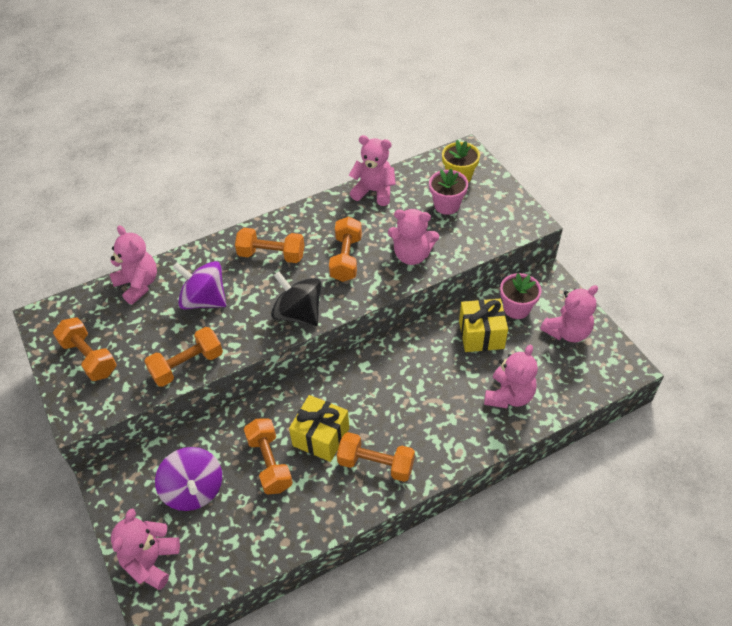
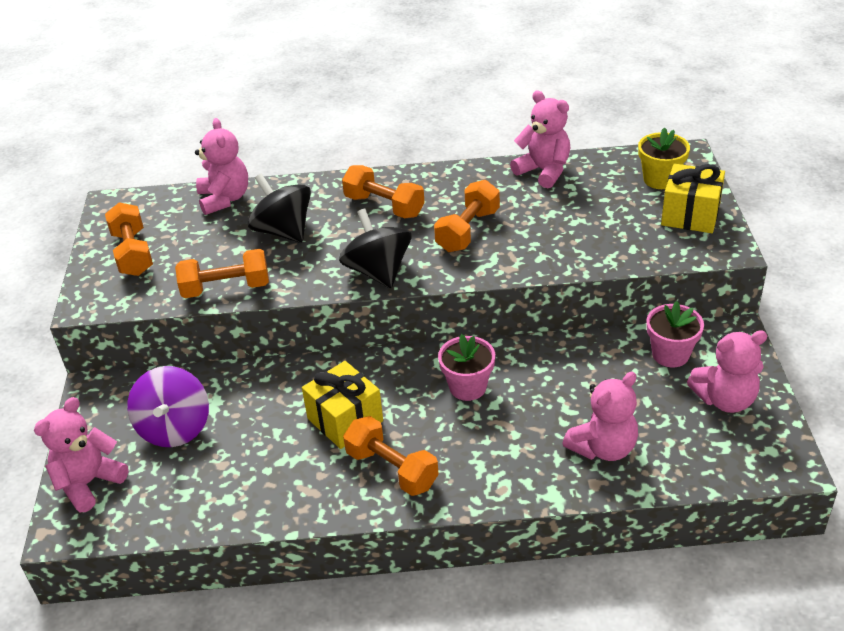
camera: 25 degrees right, 10 degrees down
(204, 300) = (283, 231): purple spinning top -> black spinning top
(270, 463) = (271, 428): orange dumbbell -> none
(412, 255) = (549, 247): pink teddy bear -> none
(447, 205) = (626, 205): pink flower pot -> pink flower pot (467, 387)
(481, 335) = (606, 370): yellow gift -> yellow gift (690, 215)

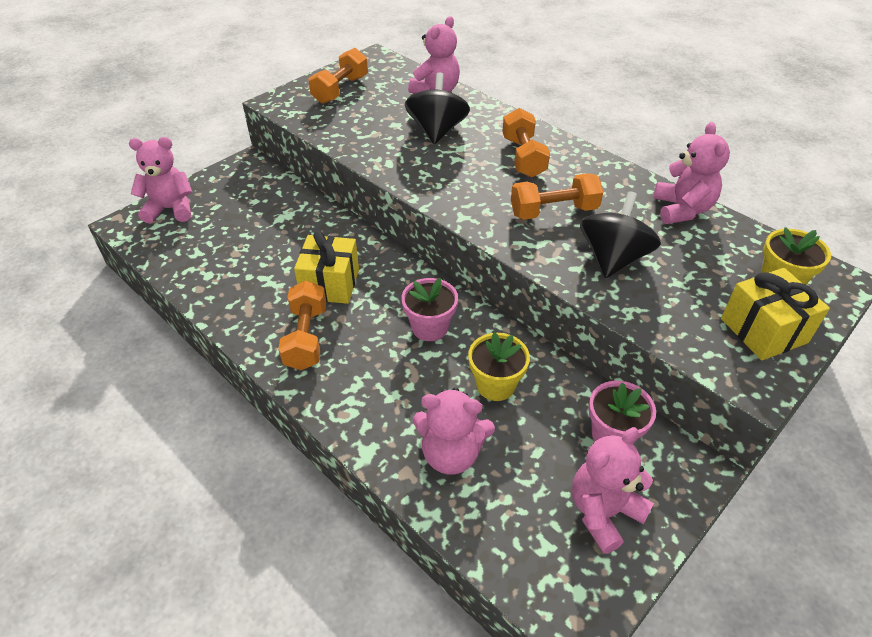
camera: 45 degrees right, 5 degrees up
(175, 428) = (247, 213): purple spinning top -> none
(226, 288) = (352, 142): orange dumbbell -> none
(378, 271) = (450, 195): black spinning top -> black spinning top (613, 258)
(565, 385) = (495, 385): none -> yellow flower pot
(725, 399) = (603, 512): pink teddy bear -> pink teddy bear turned 105 degrees clockwise

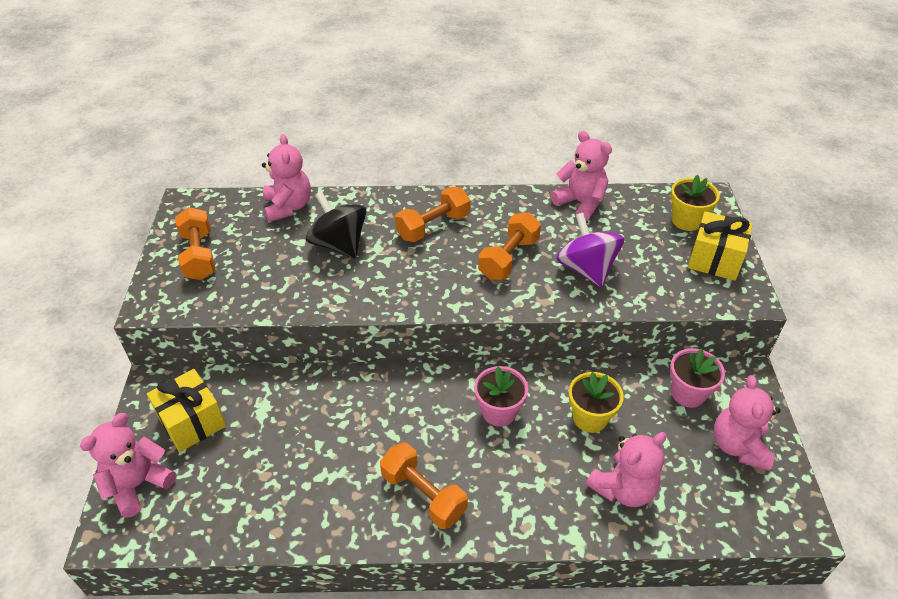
camera: 45 degrees left, 0 degrees up
(330, 284) = (383, 437): yellow gift -> yellow gift (192, 422)
(523, 157) = (433, 226): orange dumbbell -> orange dumbbell turned 75 degrees counterclockwise
(613, 258) = (586, 269): black spinning top -> purple spinning top

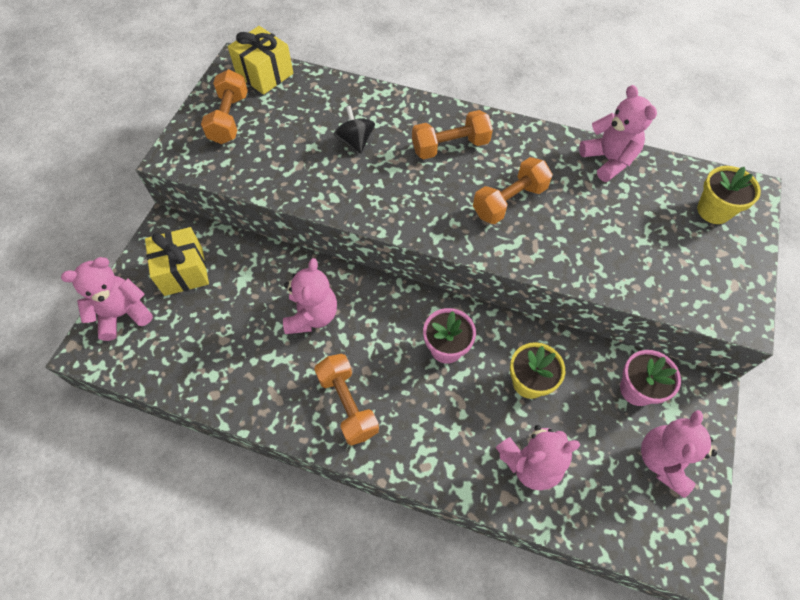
camera: 20 degrees right, 15 degrees up
(288, 207) = (325, 89): pink teddy bear -> pink teddy bear (312, 315)
(339, 244) = (355, 141): black spinning top -> black spinning top, size x0.65
(586, 269) = (582, 235): purple spinning top -> none
(714, 260) = (724, 264): yellow gift -> yellow gift (264, 74)

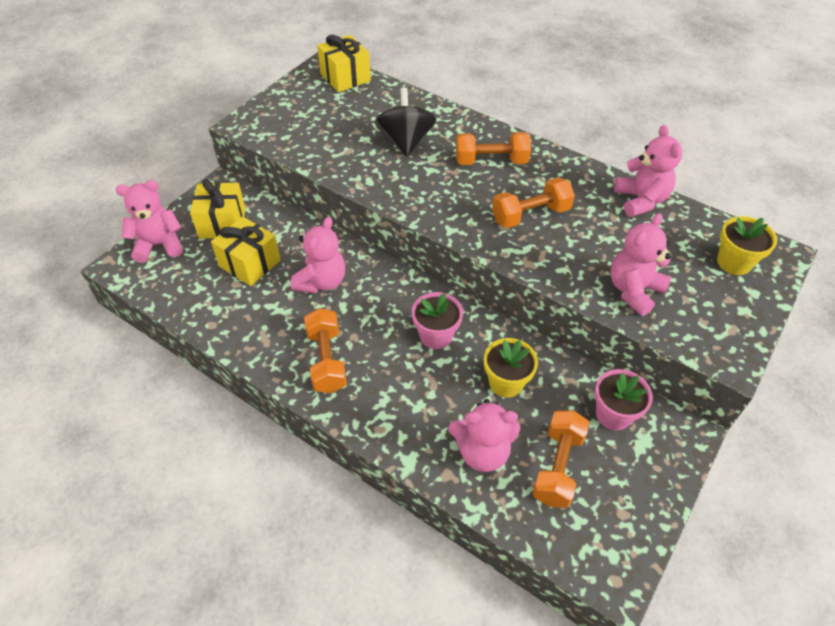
camera: 15 degrees right, 10 degrees down
(229, 119) = (301, 105): orange dumbbell -> orange dumbbell (557, 466)
(230, 312) = (250, 263): none -> yellow gift
(355, 141) = (405, 142): black spinning top -> black spinning top, size x1.54
(663, 460) = (619, 484): pink teddy bear -> pink teddy bear (633, 290)

